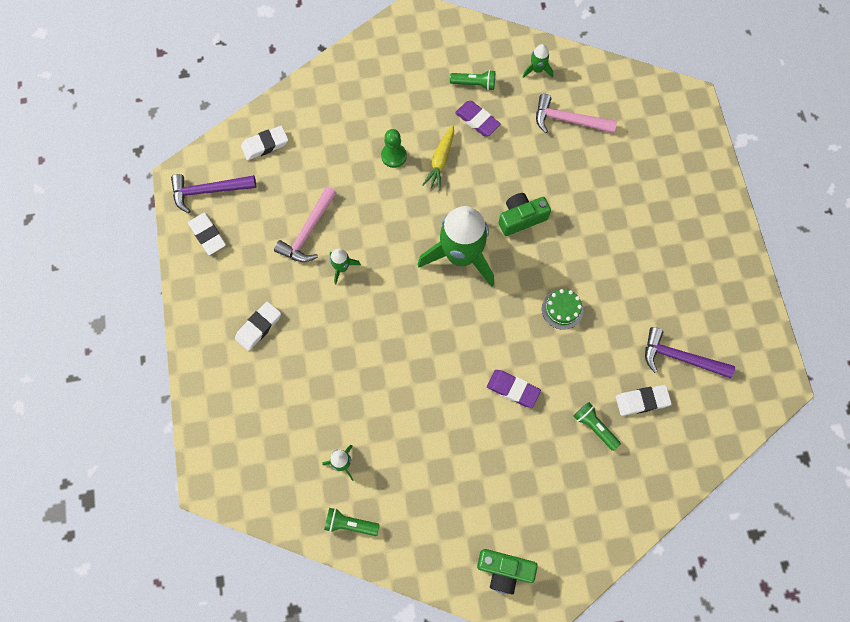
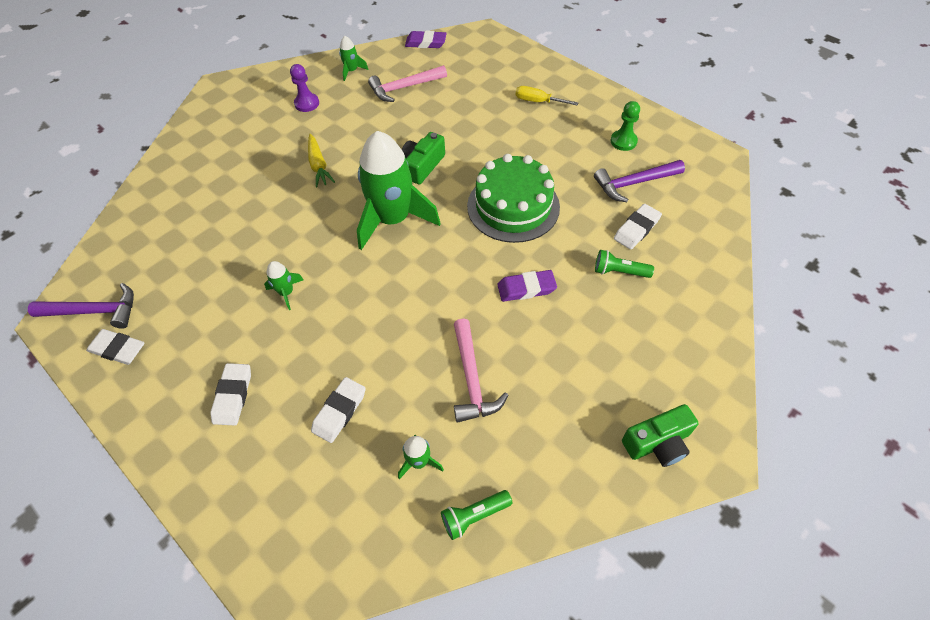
camera: 35 degrees left, 15 degrees down
(208, 191) = (94, 311): purple hammer -> purple hammer turned 135 degrees counterclockwise
(265, 145) = (134, 242): white eraser -> white eraser (339, 411)
(308, 232) = (229, 284): pink hammer -> pink hammer (472, 379)
(394, 156) = (272, 184): green pawn -> green pawn (623, 141)
(474, 84) = (307, 103): green flashlight -> purple pawn
(477, 120) = (329, 124): purple eraser -> purple eraser (426, 43)
(562, 309) = (513, 206): green cake -> green cake, size x2.14
(672, 215) = (538, 101): none -> yellow screwdriver

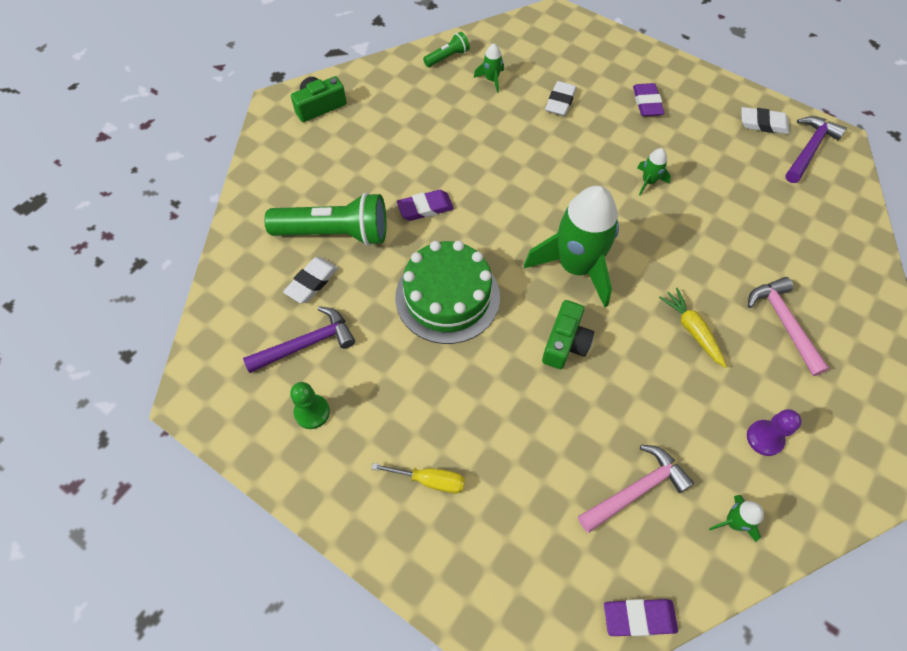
camera: 170 degrees right, 5 degrees up
(94, 311) = (809, 149): purple hammer -> purple hammer turned 135 degrees clockwise
(233, 396) = (647, 103): white eraser -> purple eraser
(472, 379) = (463, 132): pink hammer -> pink hammer (783, 323)
(619, 271) = (335, 233): green flashlight -> green flashlight, size x2.09

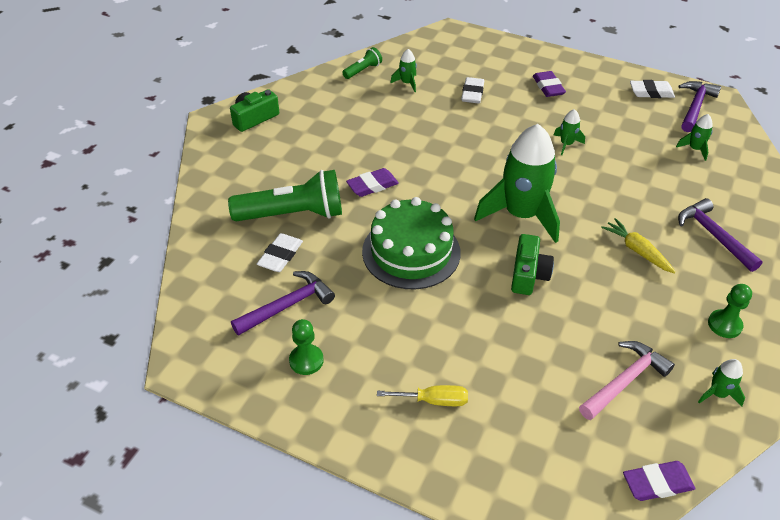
camera: 10 degrees left, 15 degrees down
(764, 438) = (724, 325): purple pawn -> green pawn
(783, 323) = (713, 235): pink hammer -> purple hammer
(793, 206) = (694, 149): none -> green rocket

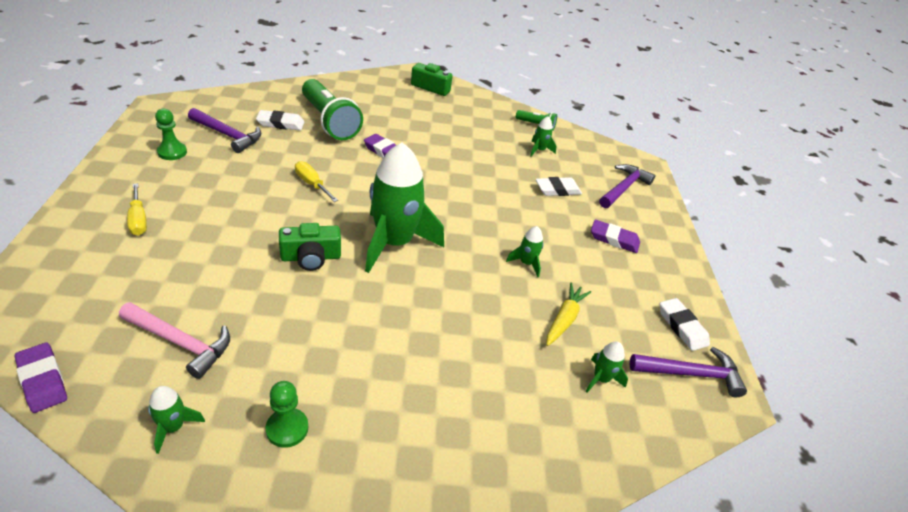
camera: 60 degrees right, 5 degrees down
(411, 252) = (312, 184): green cake -> yellow screwdriver
(548, 87) = (614, 239): purple eraser -> purple eraser turned 60 degrees clockwise
(637, 250) = (382, 337): yellow carrot -> yellow carrot (564, 319)
(713, 235) = (443, 408): purple hammer -> purple hammer (624, 188)

